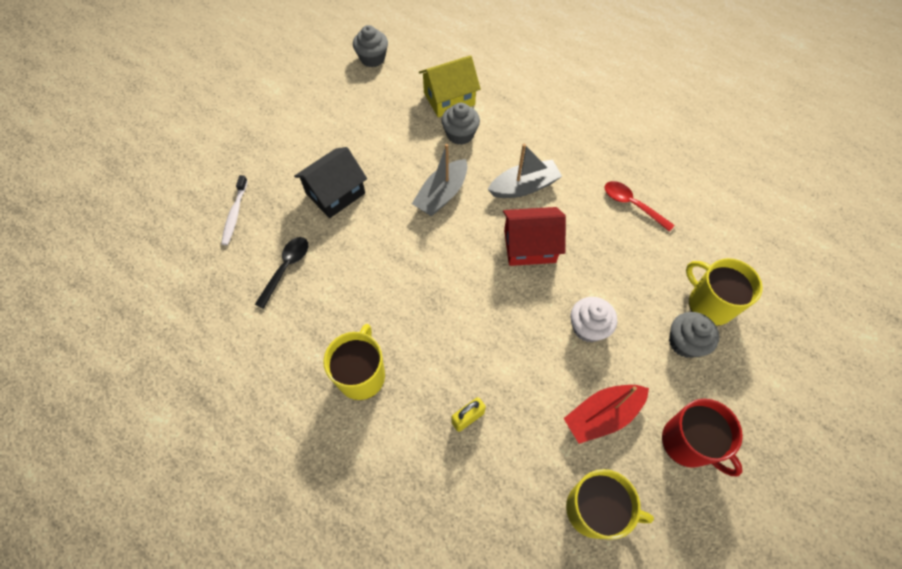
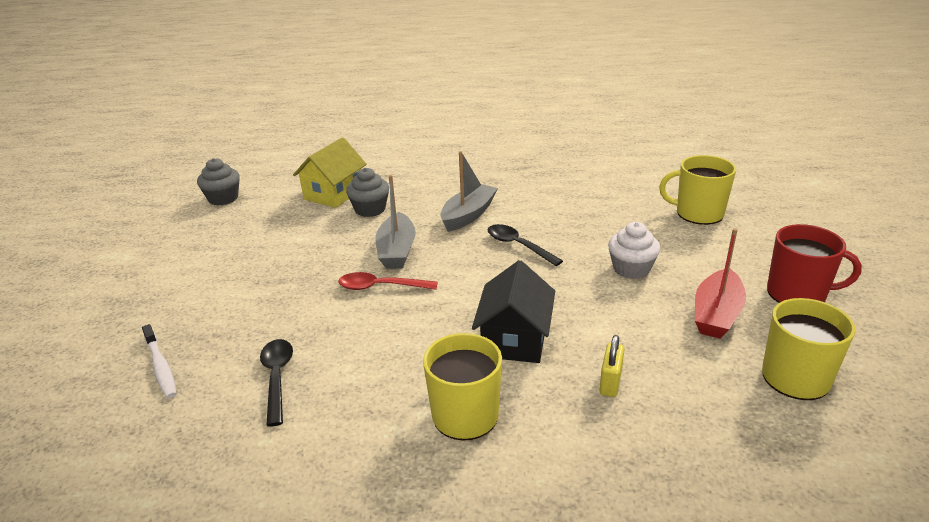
camera: 35 degrees left, 30 degrees down
(335, 193) = (278, 297): black house -> black house (514, 339)
(529, 246) = (518, 246): red house -> black spoon
(632, 205) = (570, 189): red spoon -> red spoon (381, 287)
(685, 342) = (712, 241): grey cupcake -> none

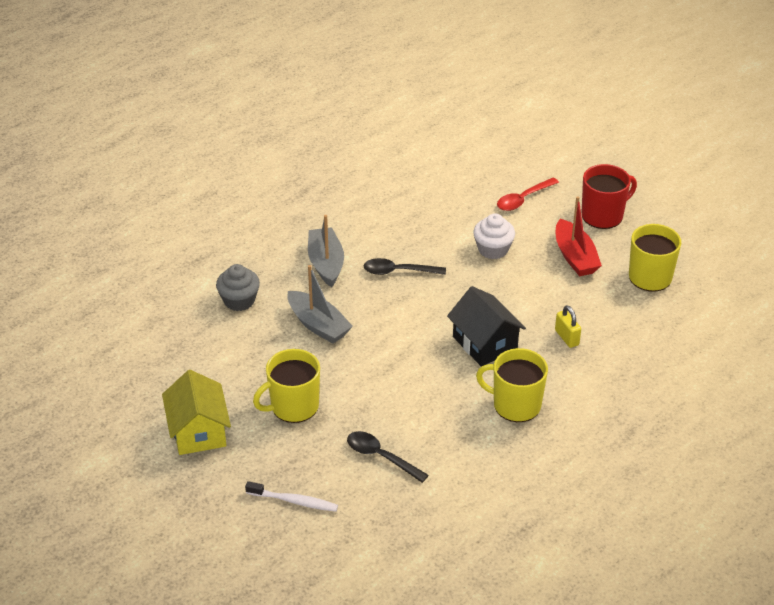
camera: 45 degrees left, 10 degrees up
(223, 198) = (86, 362): grey cupcake -> none
(334, 194) = (182, 303): yellow house -> yellow house (198, 431)
(381, 287) = (351, 359): red spoon -> red spoon (523, 199)
(698, 213) = (484, 175): yellow mug -> yellow mug (293, 406)

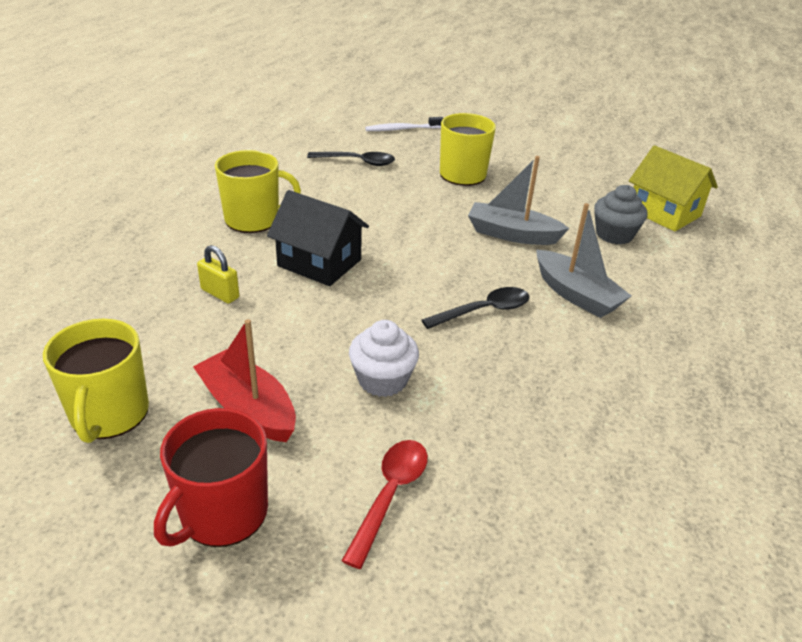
camera: 150 degrees right, 5 degrees down
(198, 431) = (518, 146): yellow house -> yellow house (664, 213)

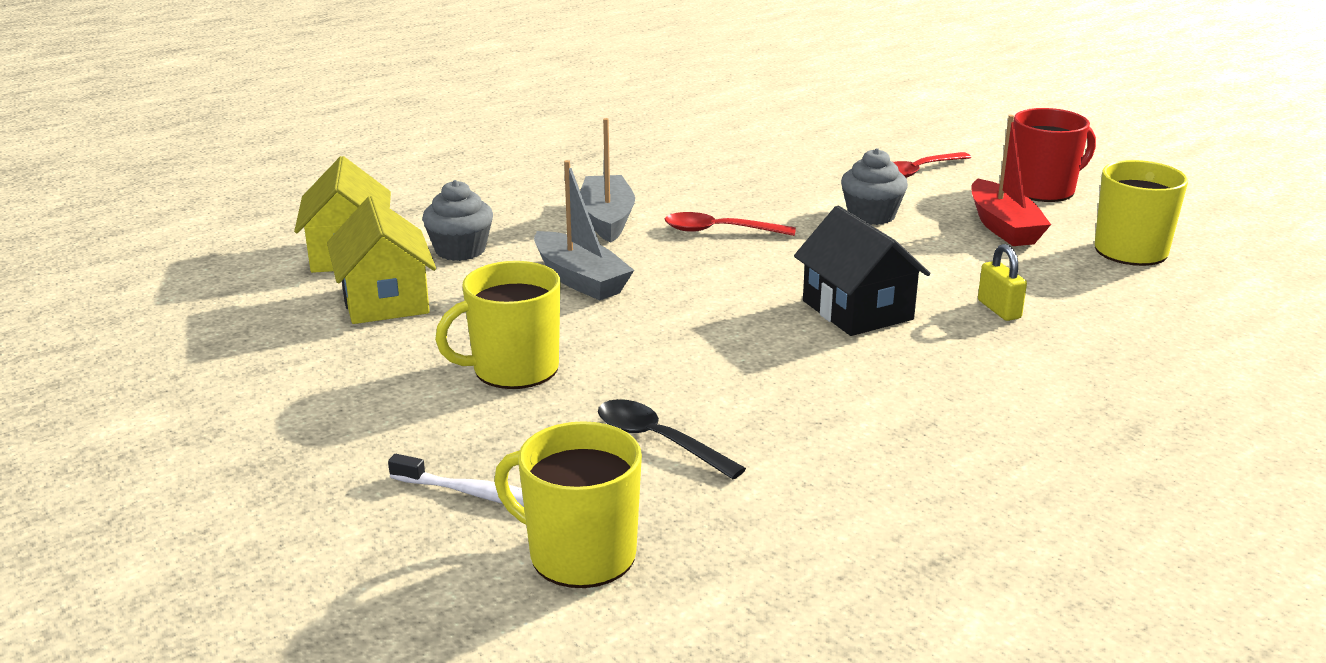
camera: 145 degrees left, 10 degrees down
(253, 219) = (912, 385): yellow mug -> yellow mug (579, 554)
(382, 380) = (871, 215): white cupcake -> grey cupcake
(483, 311) = (720, 231): black spoon -> red spoon
(585, 191) = (385, 300): none -> yellow house

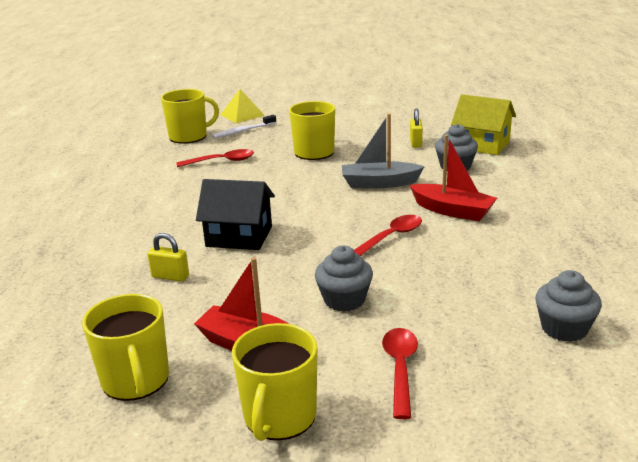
camera: 130 degrees right, 0 degrees up
(367, 553) = (242, 115): none -> yellow pyramid
(385, 300) = (416, 143): yellow house -> yellow padlock
(607, 219) = (452, 211): grey boat -> red boat
(659, 441) = (221, 161): black spoon -> red spoon
(766, 139) = (564, 328): none -> grey cupcake
(1043, 190) = (279, 417): red mug -> yellow mug

